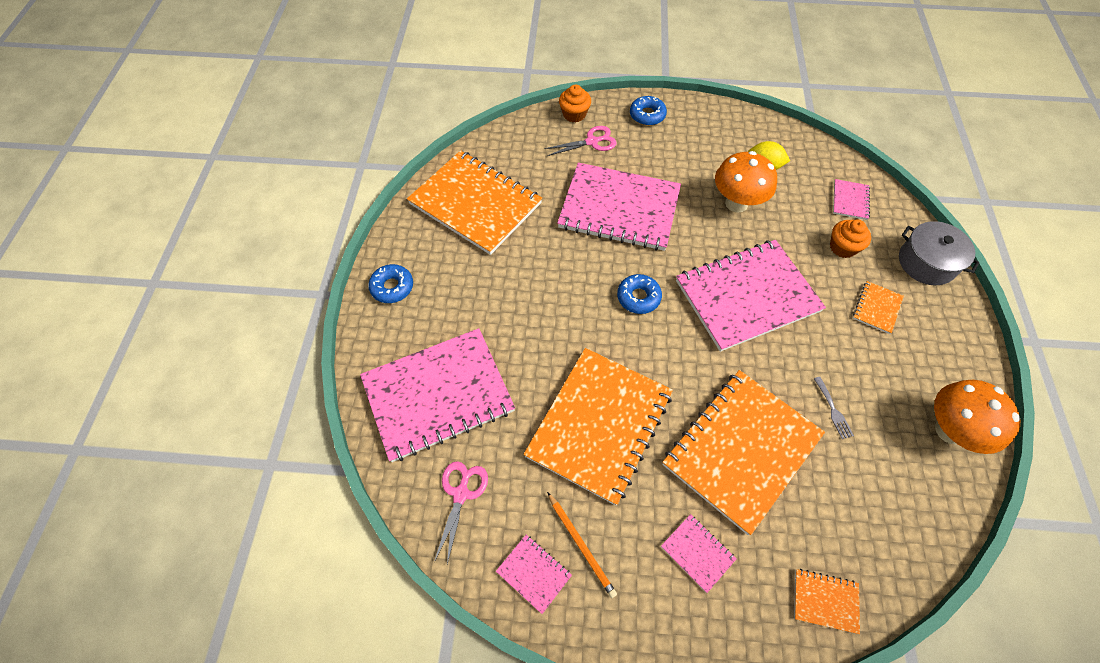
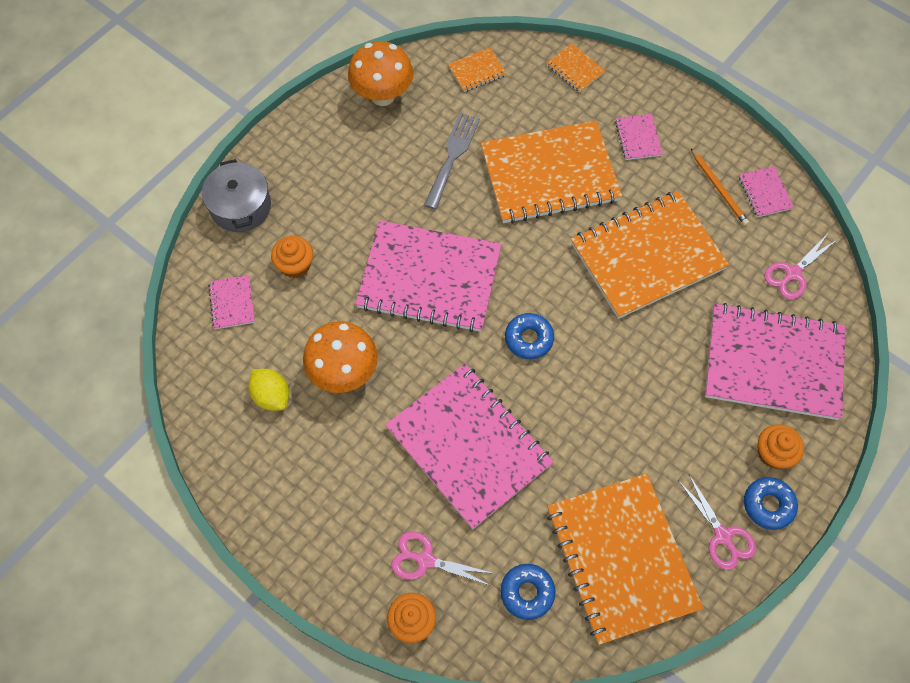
camera: 145 degrees left, 5 degrees up
(405, 324) = (773, 453): none -> orange cupcake
(415, 251) = (722, 536): none -> pink scissors
(581, 545) = (719, 189): orange pencil -> orange pencil turned 150 degrees clockwise
(647, 115) = (327, 556): blue donut -> blue donut (527, 592)
(833, 410) = (452, 156): grey fork -> grey fork, size x1.89
(850, 200) = (232, 303): pink notebook -> pink notebook turned 60 degrees counterclockwise
(877, 308) = (330, 200): orange notebook -> orange notebook (477, 71)

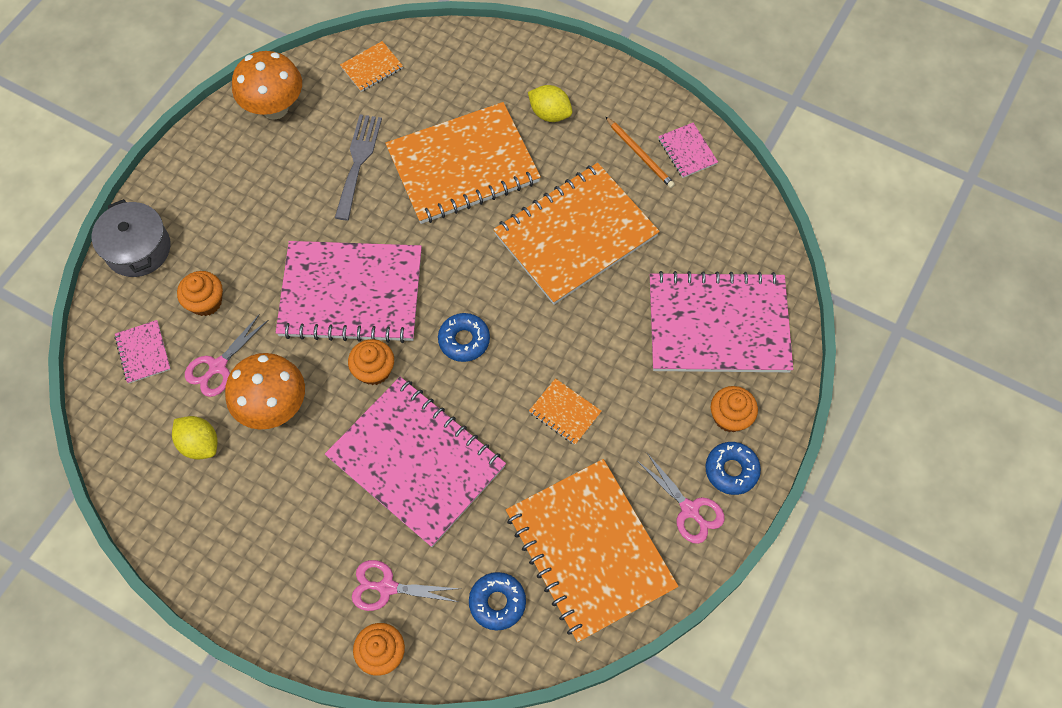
camera: 10 degrees left, 0 degrees up
(441, 353) = (374, 370): none -> orange cupcake
(575, 69) = (475, 51): orange notebook -> orange notebook (565, 412)
(638, 138) = (550, 114): pink notebook -> yellow lemon
(792, 273) = (726, 230): pink scissors -> pink scissors (218, 366)

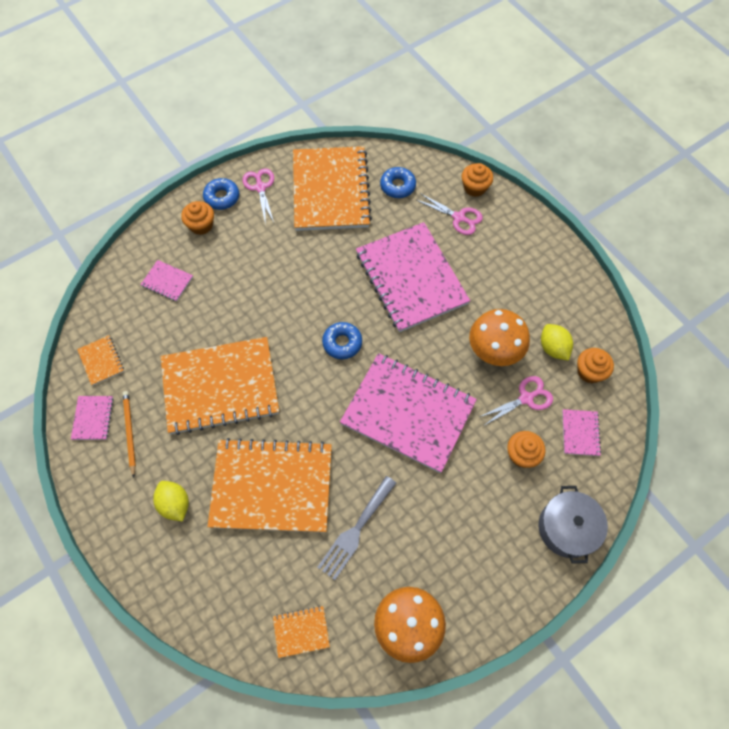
camera: 155 degrees left, 0 degrees up
(374, 370) = (414, 348): orange cupcake -> orange cupcake (589, 371)
(565, 412) = (301, 269): orange notebook -> orange notebook (101, 361)
(718, 325) = (167, 281): pink notebook -> pink notebook, size x0.41

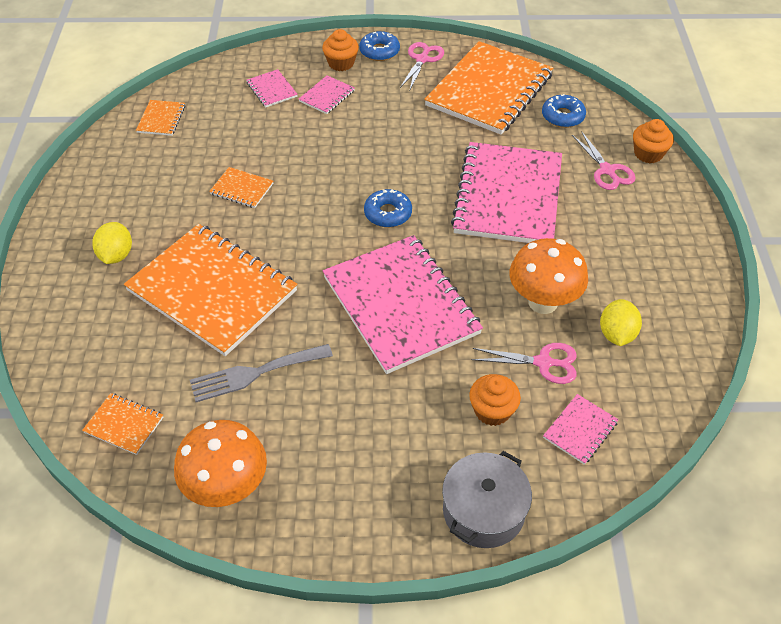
camera: 35 degrees right, 15 degrees down
(93, 418) = (114, 156): pink notebook -> pink notebook (327, 96)
(130, 432) = (133, 181): orange pencil -> none
(220, 386) = (242, 189): orange notebook -> orange notebook, size x0.41
(589, 371) = (643, 379): orange cupcake -> none

